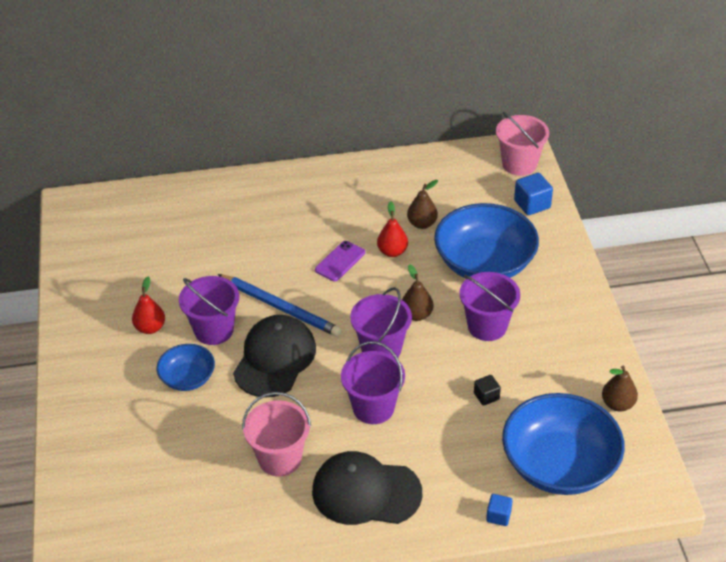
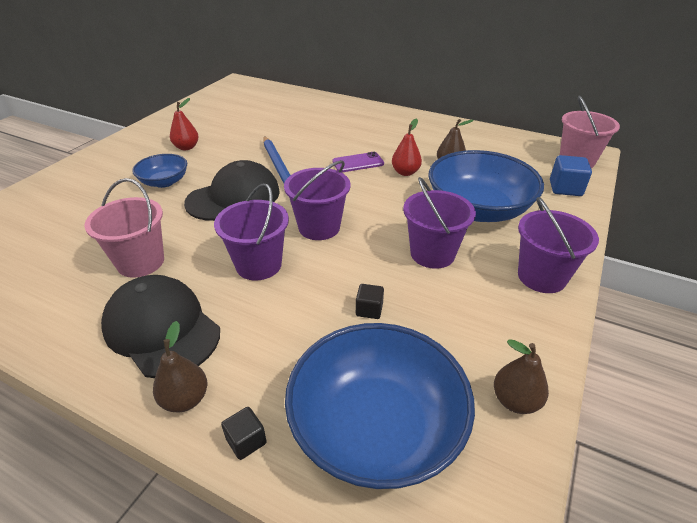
camera: 35 degrees right, 5 degrees down
(214, 330) = (220, 164): purple bucket -> purple bucket (541, 277)
(416, 315) = (377, 218): brown pear -> brown pear (185, 399)
(498, 516) = (246, 441): blue cube -> black cube

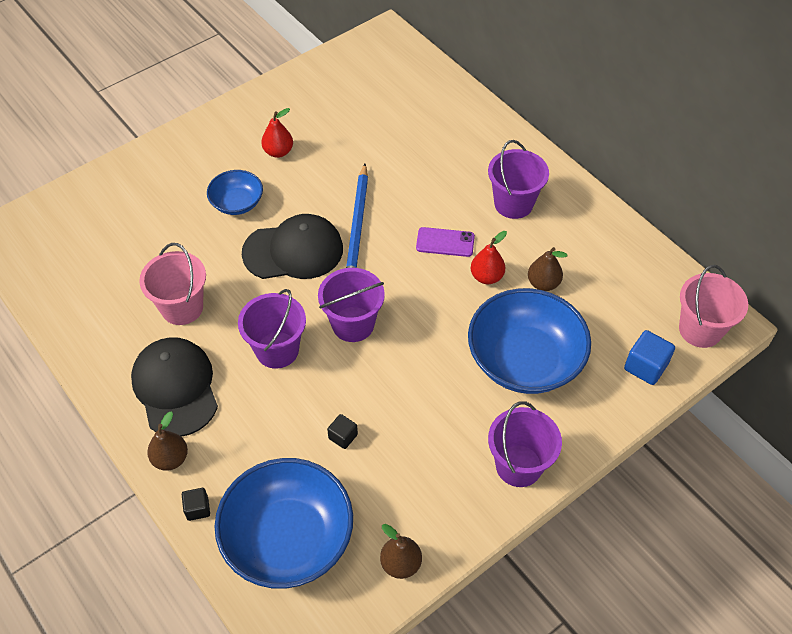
camera: 25 degrees right, 15 degrees up
(432, 254) = (437, 398): purple bucket -> purple bucket (513, 203)

